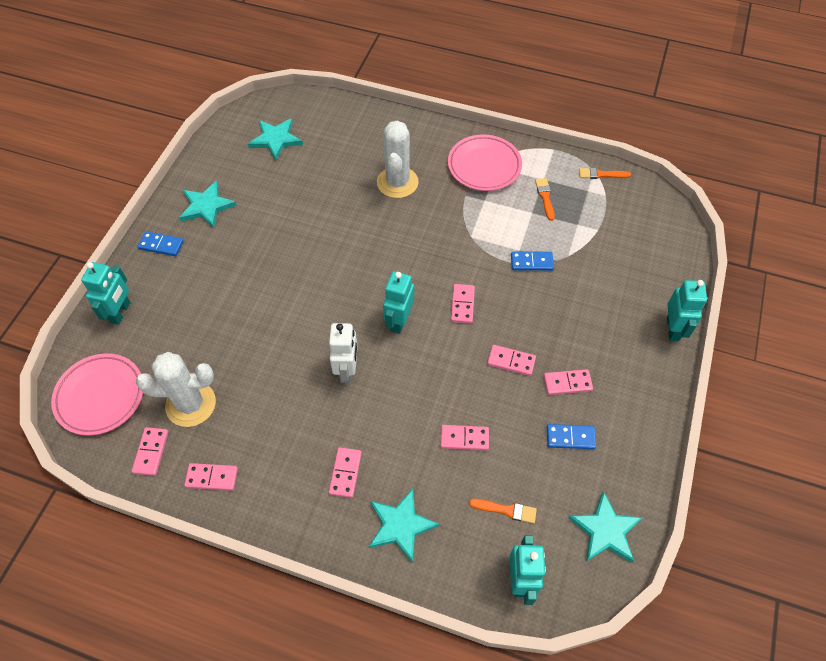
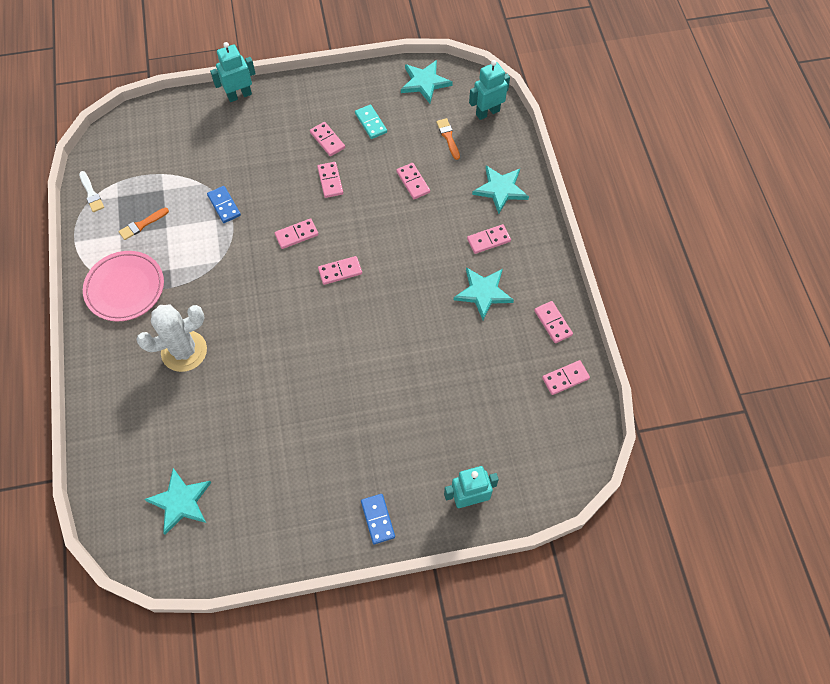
camera: 120 degrees left, 5 degrees up
(100, 396) = (551, 452): pink plate -> none
(191, 404) = (510, 377): white cactus -> none
(206, 206) = (307, 510): turquoise star -> turquoise star (483, 293)
(347, 370) = (407, 284): white robot -> none
(399, 321) = (340, 271): turquoise robot -> pink domino
(570, 437) = (370, 123): blue domino -> turquoise domino
(601, 174) = (91, 194): orange brush -> white brush

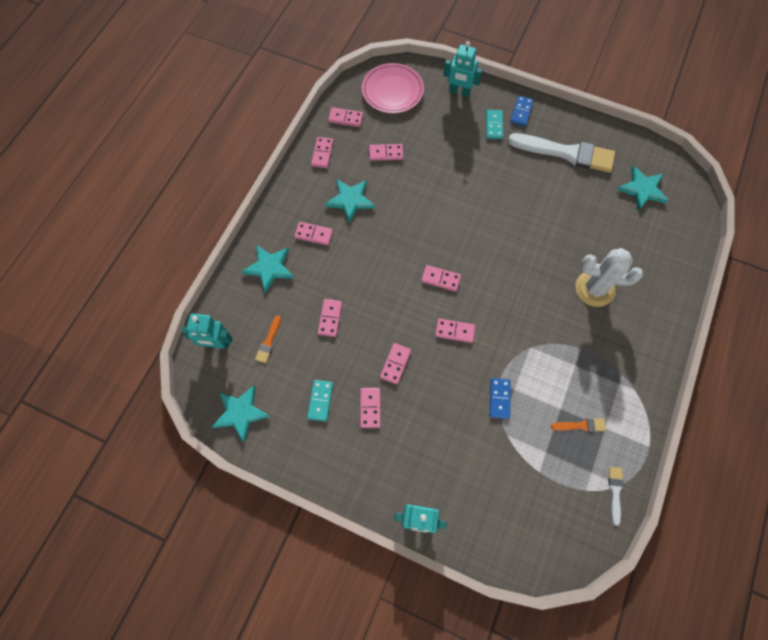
camera: 145 degrees left, 5 degrees up
(125, 288) = (620, 371): pink plate -> pink plate (392, 91)
(293, 495) = (566, 153): none -> white brush
(398, 478) = (494, 125): none -> turquoise domino
(489, 364) = (386, 153): none -> pink domino

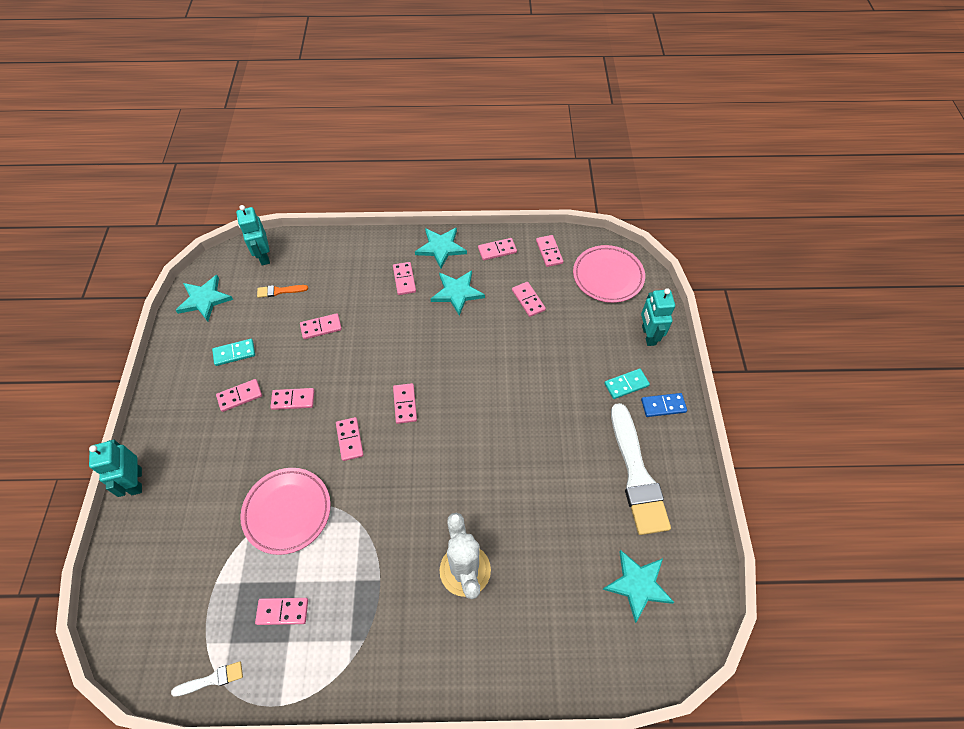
camera: 65 degrees right, 10 degrees down
(269, 268) = (353, 261): turquoise star -> turquoise star (441, 248)
(499, 398) = (287, 512): blue domino -> pink plate
(581, 425) = (282, 611): orange brush -> pink domino

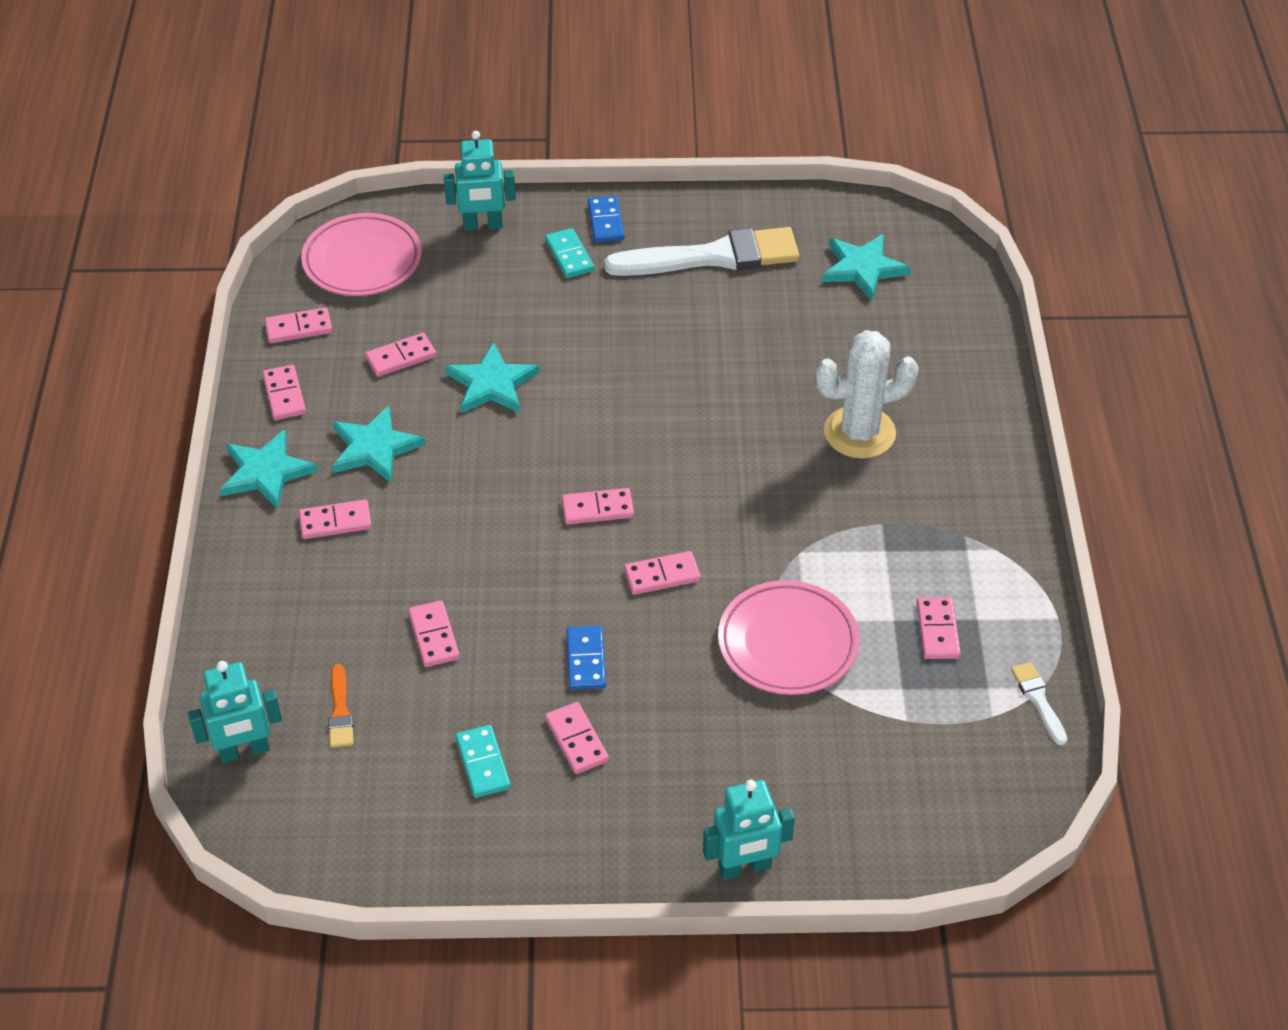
camera: 90 degrees left, 10 degrees down
(204, 299) = (347, 837): turquoise star -> turquoise star (492, 384)
(293, 400) = (585, 660): pink domino -> blue domino

